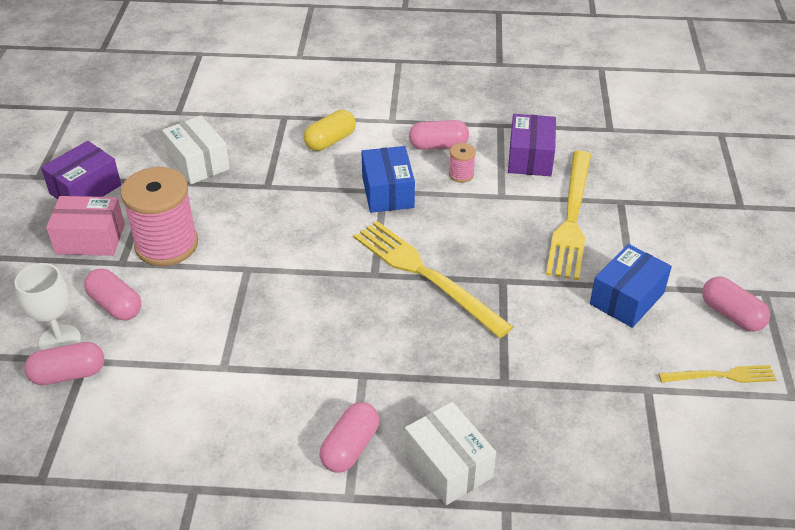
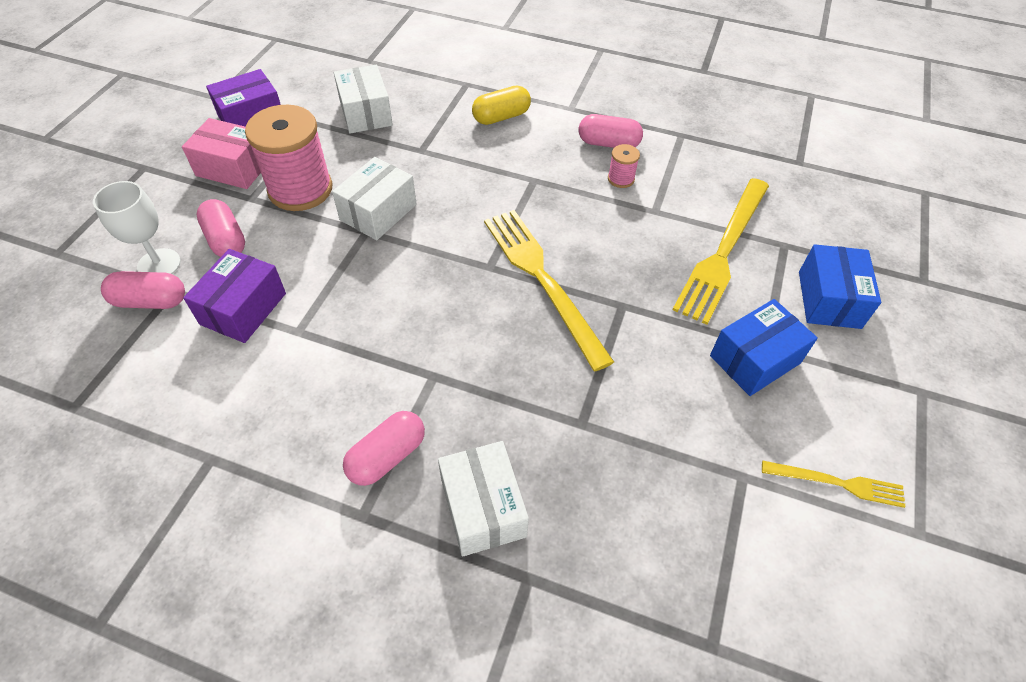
camera: 15 degrees right, 10 degrees up
(251, 249) = (378, 212): none -> white box
(388, 192) = (538, 181): blue box -> blue box (829, 299)
(530, 158) = (701, 176): purple box -> purple box (243, 308)
(731, 315) = (873, 409): pink capsule -> none

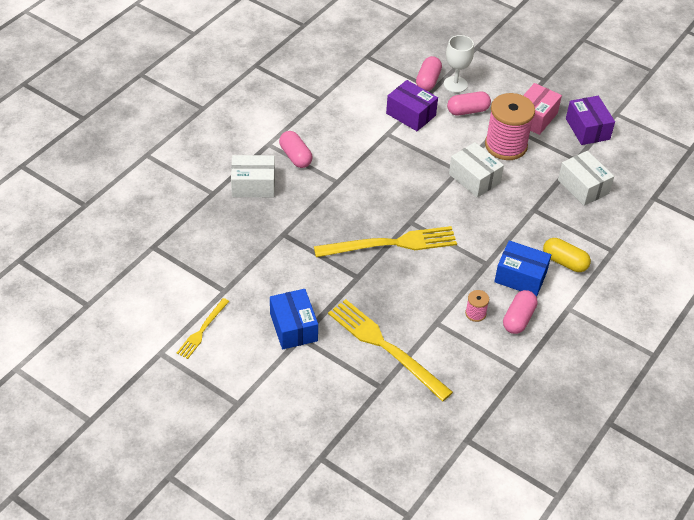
camera: 105 degrees right, 5 degrees down
(365, 113) = (583, 187): white box -> white box turned 60 degrees clockwise
(501, 117) = (564, 262): yellow capsule -> yellow capsule turned 45 degrees counterclockwise
(829, 299) = (324, 389): blue box -> blue box (520, 277)

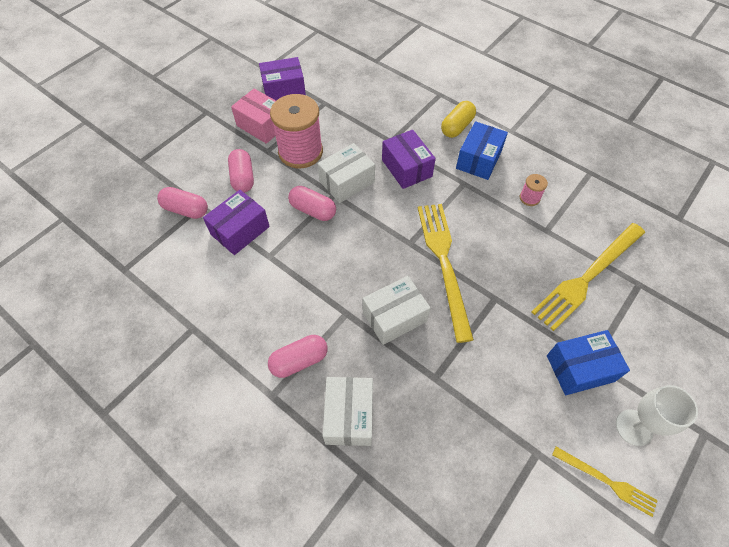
camera: 85 degrees left, 10 degrees up
(455, 84) = (197, 185): white goblet -> white goblet (634, 427)
(499, 221) = (406, 168): none -> purple box
(518, 319) = (530, 167): pink capsule -> pink capsule (313, 210)
(583, 187) = (361, 103): white box -> white box (394, 317)

